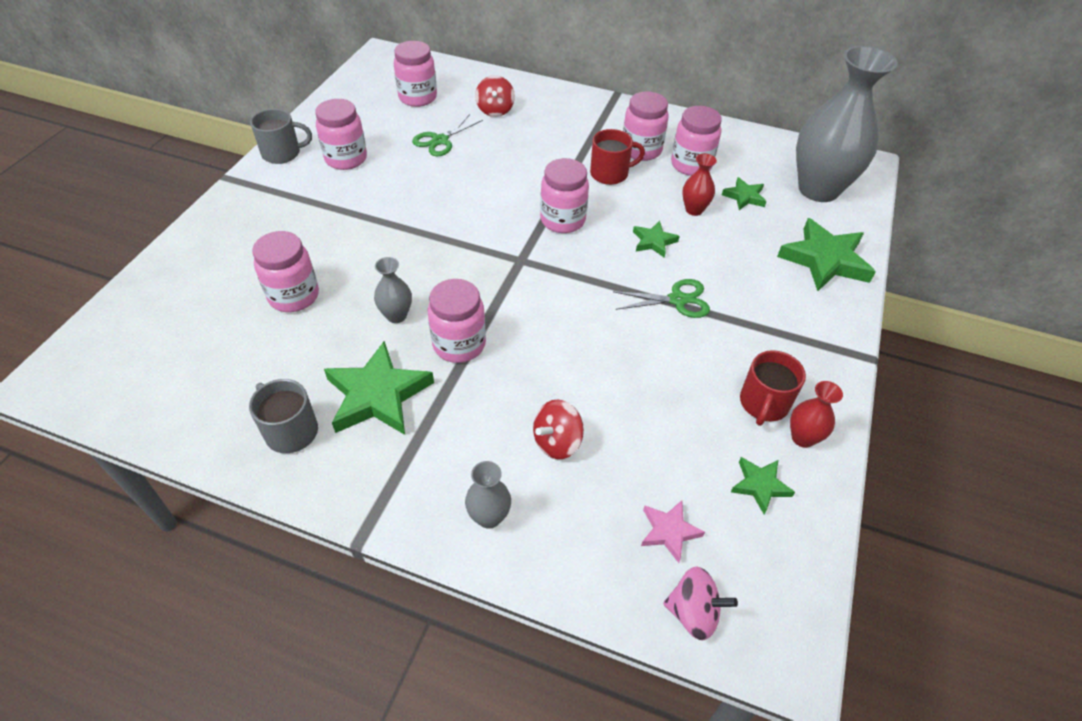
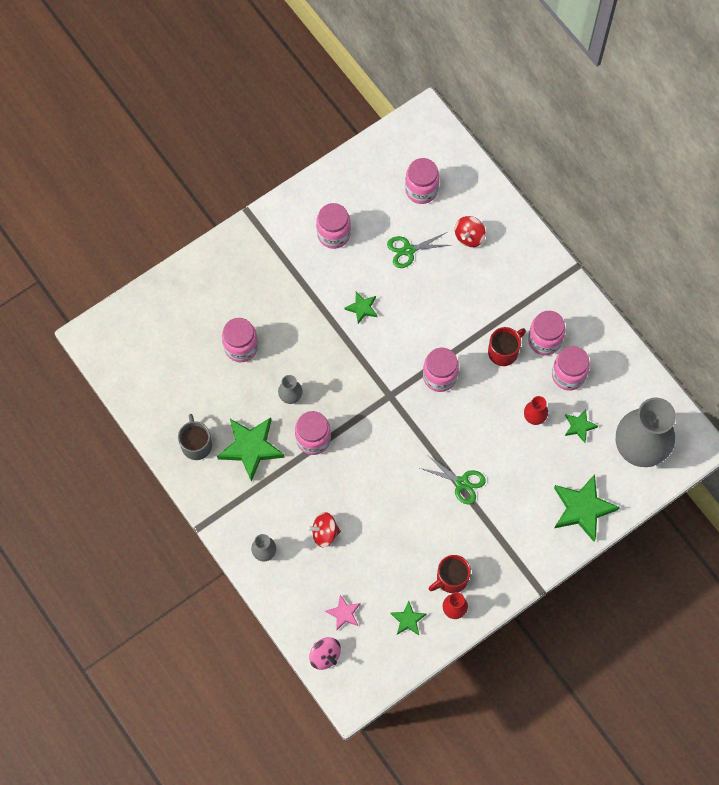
camera: 35 degrees right, 20 degrees up
(282, 153) = (294, 205): grey mug -> none
(610, 174) = (503, 351): red mug -> red mug turned 60 degrees counterclockwise
(654, 241) = (484, 429): green star -> green star (362, 308)

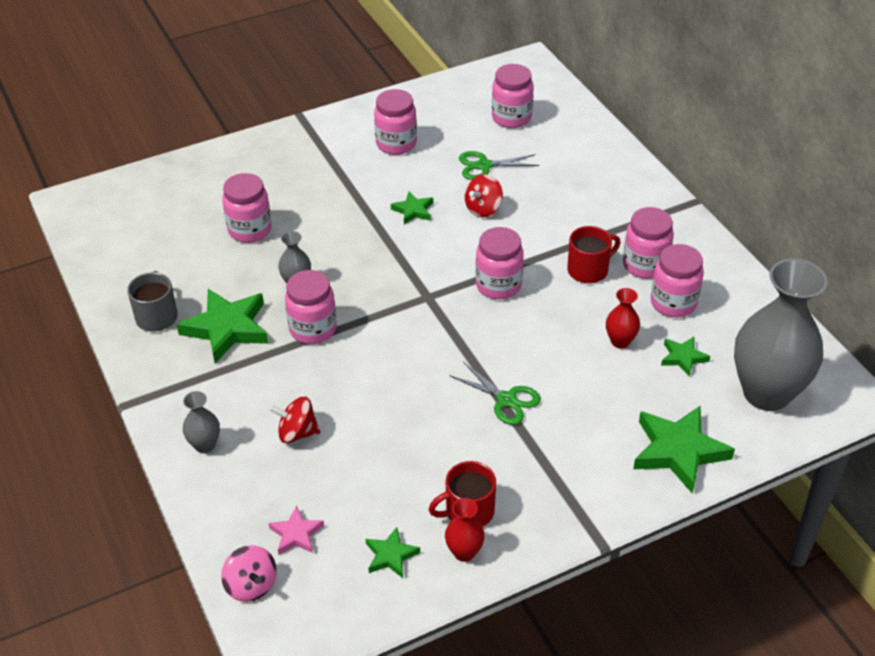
camera: 10 degrees right, 25 degrees down
(469, 236) = (562, 161): red spinning top -> red spinning top (483, 209)

